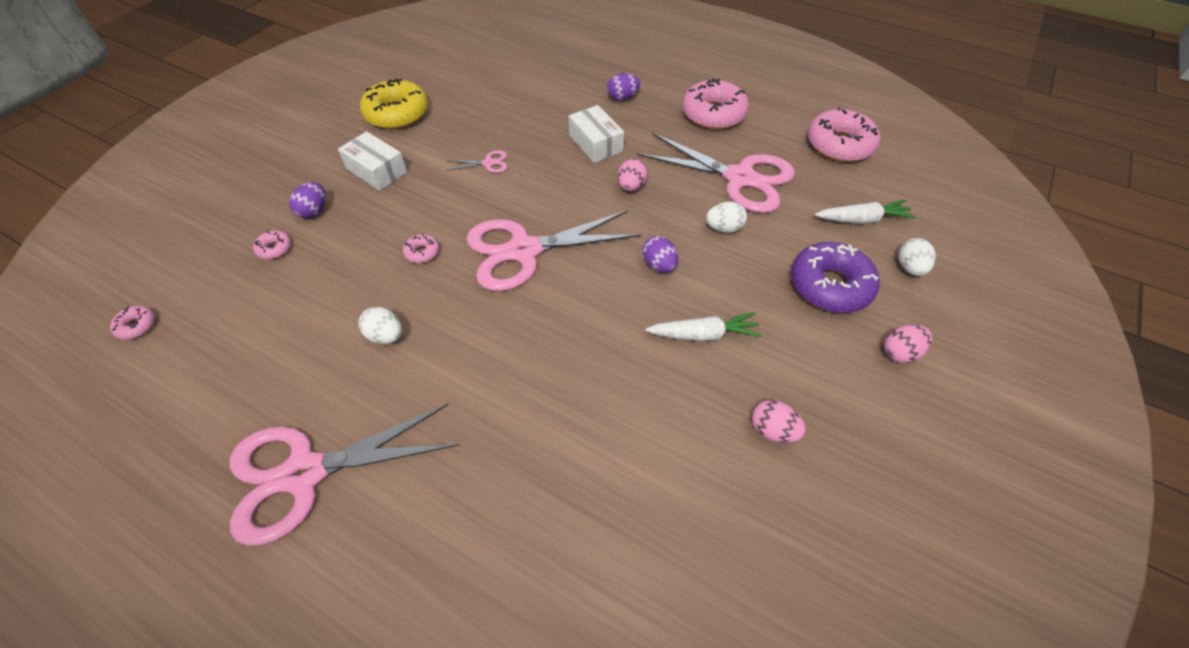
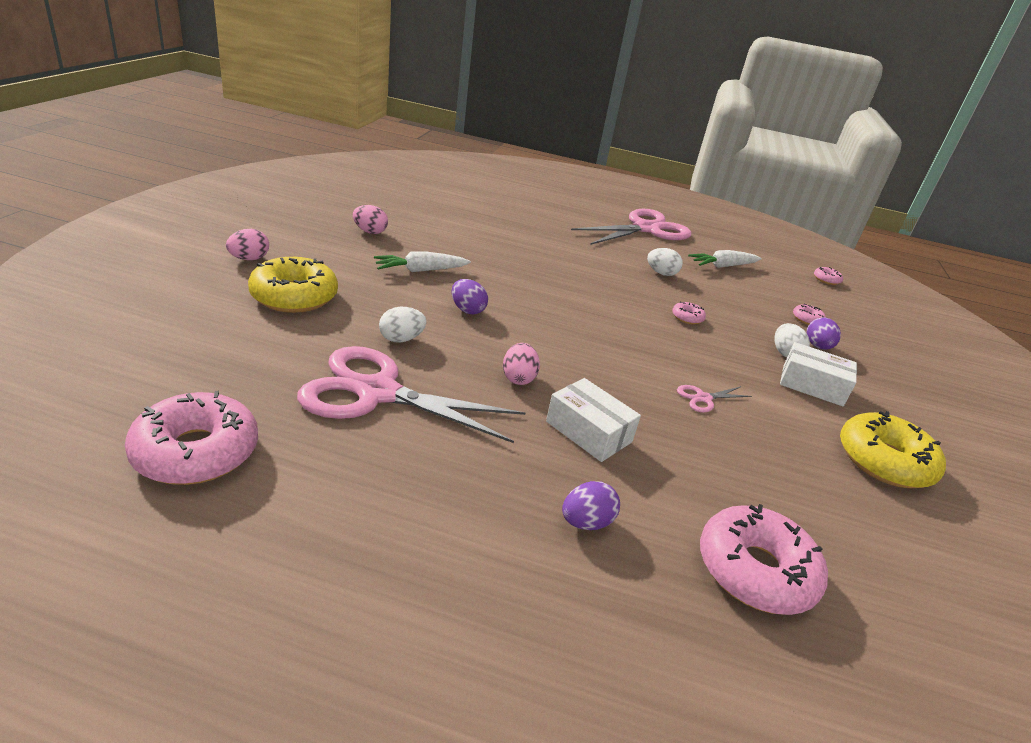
camera: 160 degrees right, 20 degrees down
(524, 251) = (599, 319): pink scissors -> none
(713, 114) = (416, 499): pink donut -> pink donut (755, 570)
(830, 285) = (294, 296): purple donut -> yellow donut
(862, 219) = (223, 350): white carrot -> white carrot (722, 266)
(909, 268) = (194, 308): white egg -> white egg (785, 353)

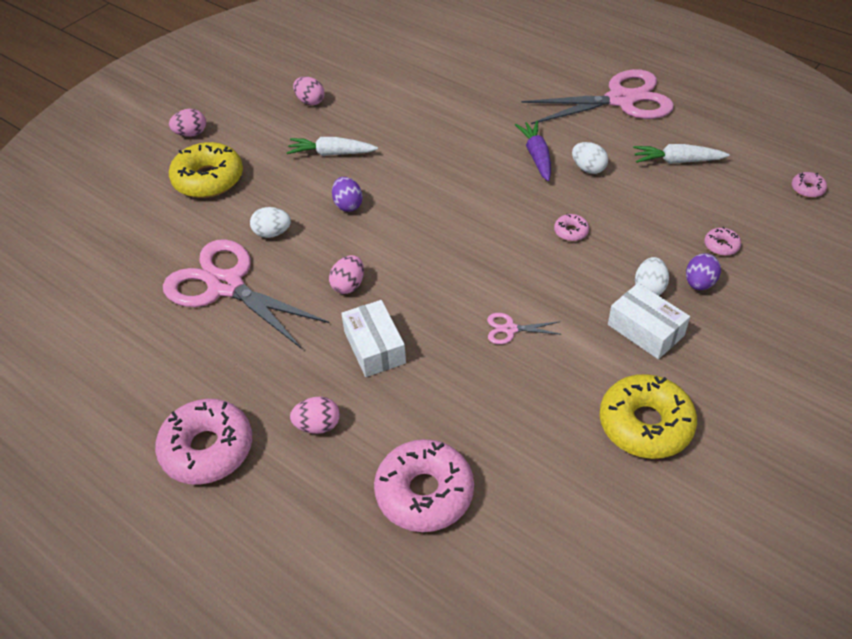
camera: 30 degrees right, 15 degrees up
(196, 452) = (83, 320): pink donut -> pink donut (207, 449)
(586, 522) = (318, 425): purple egg -> pink egg
(612, 266) = (537, 156): none -> purple carrot

